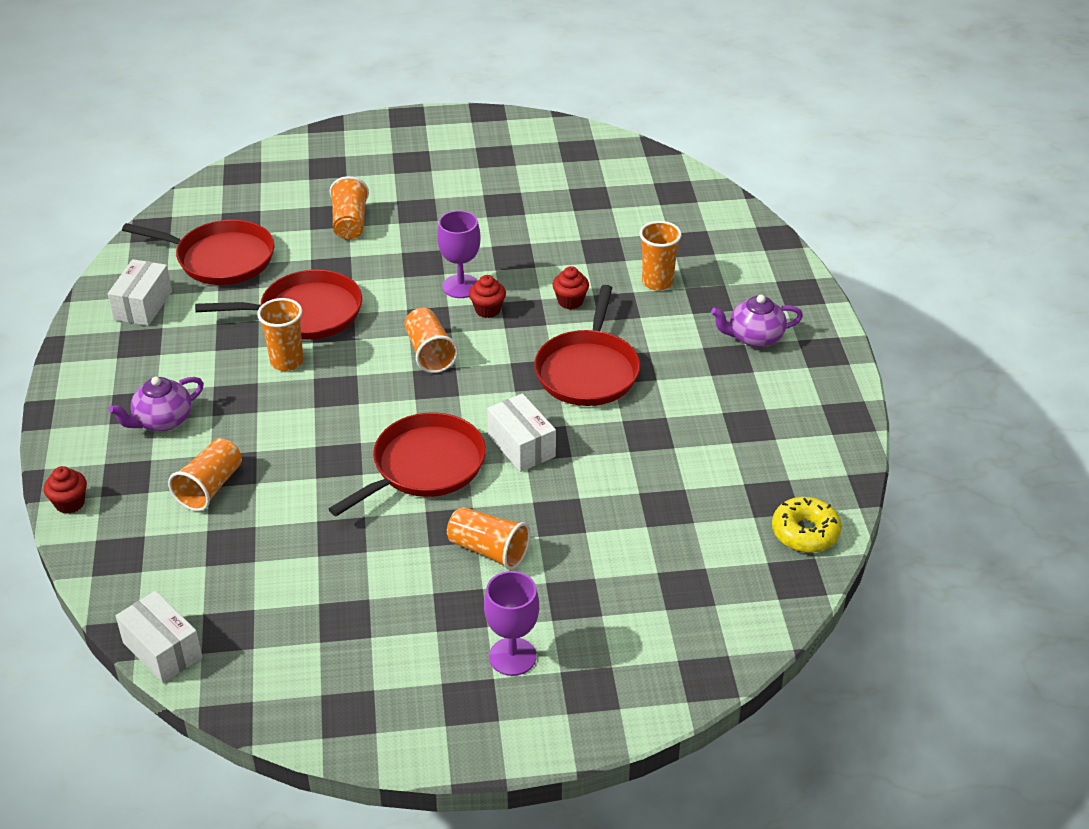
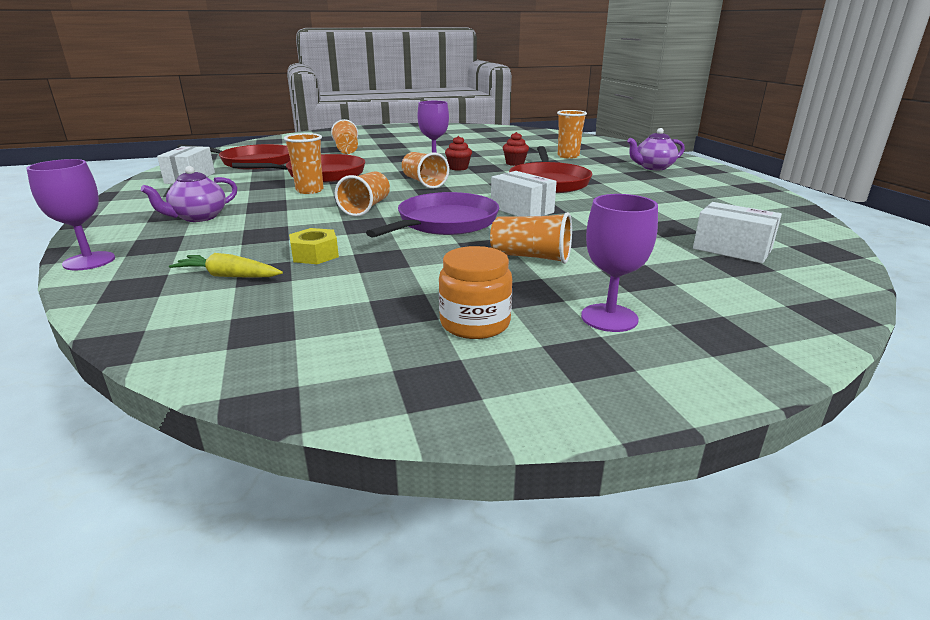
camera: 10 degrees left, 15 degrees down
(70, 503) = (89, 261): red cupcake -> purple goblet
(162, 650) = (173, 350): white box -> white box (732, 249)
(199, 547) = (228, 276): none -> yellow carrot
(210, 487) = (242, 244): orange cup -> orange cup (366, 208)
(279, 518) = (315, 255): none -> yellow nut
(398, 648) = (475, 323): none -> orange jar
(424, 466) = (444, 223): red pan -> purple pan
(805, 532) = (798, 230): yellow donut -> none

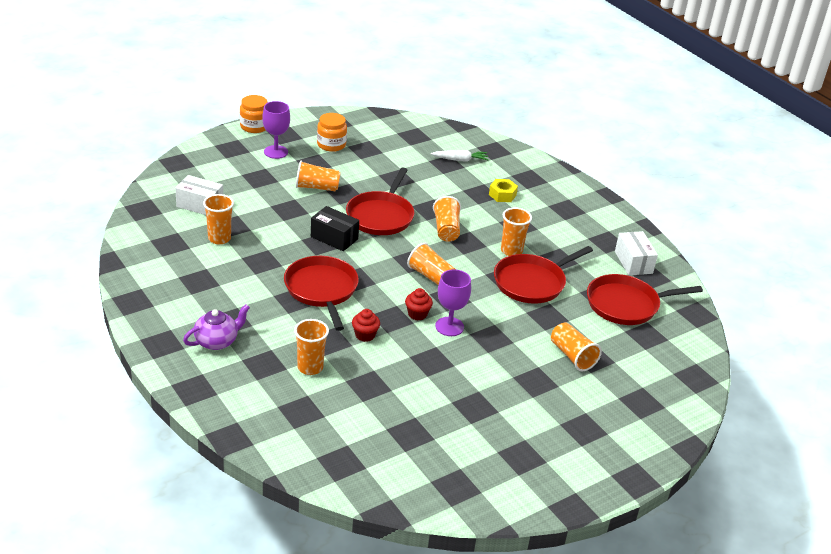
camera: 160 degrees right, 10 degrees up
(89, 261) = (542, 163): purple goblet -> none
(198, 217) = (543, 206): purple teapot -> none
(228, 276) = (460, 160): yellow carrot -> white carrot
(315, 255) = (434, 178): yellow nut -> yellow nut (502, 195)
(444, 223) = (381, 216): purple pan -> red pan
(521, 210) = (334, 238): white box -> black box
(678, 389) = (254, 126): none -> orange jar
(681, 218) = (219, 238): none -> orange cup

